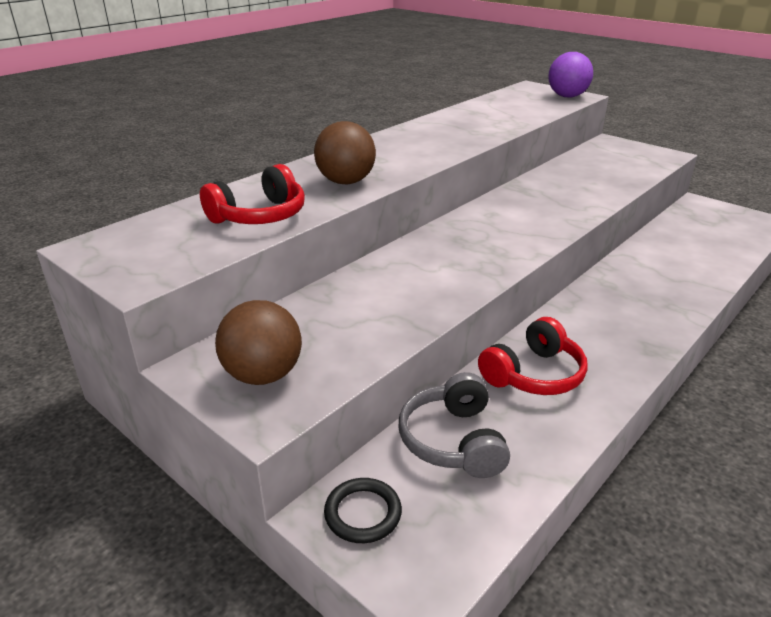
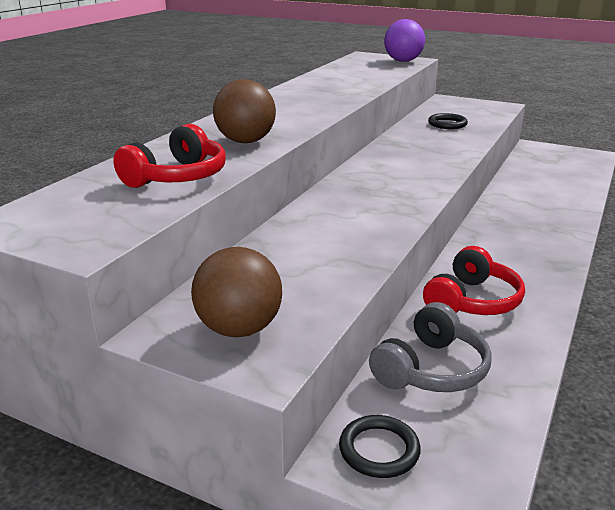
camera: 15 degrees left, 5 degrees down
(453, 441) = (431, 369): grey headphones -> grey headphones turned 120 degrees counterclockwise
(593, 172) = (447, 124): none -> black ring

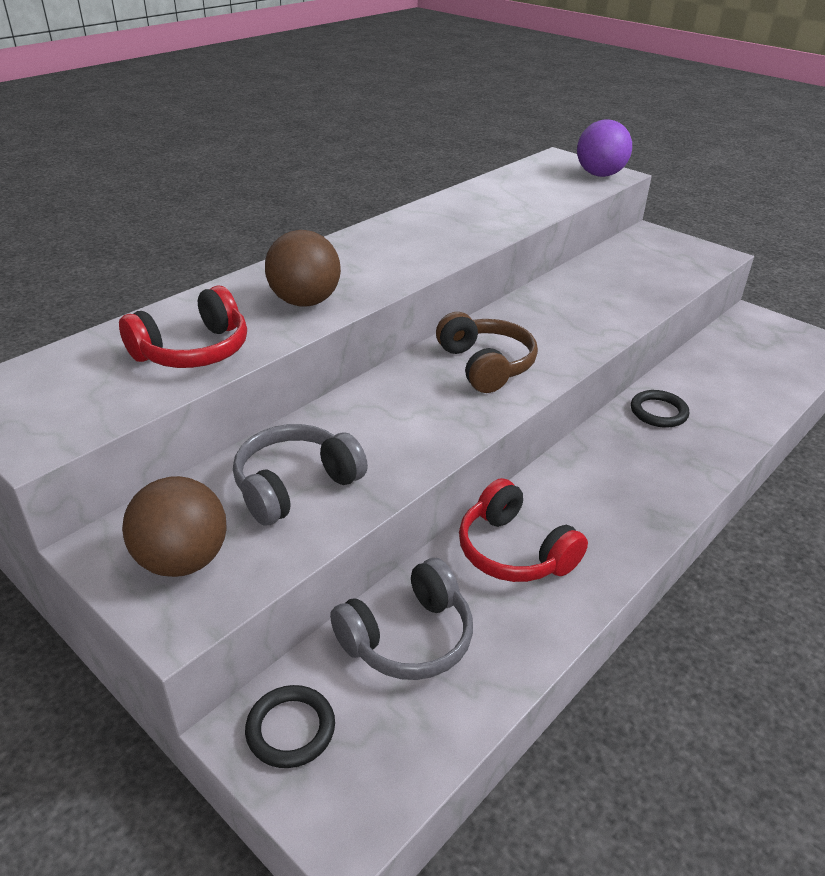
camera: 15 degrees right, 10 degrees up
(298, 268) = (295, 486): none -> grey headphones
(390, 180) = (485, 365): none -> brown headphones
(447, 124) = (621, 279): black ring -> black ring (658, 412)
(472, 301) = (514, 551): red headphones -> red headphones turned 90 degrees clockwise

